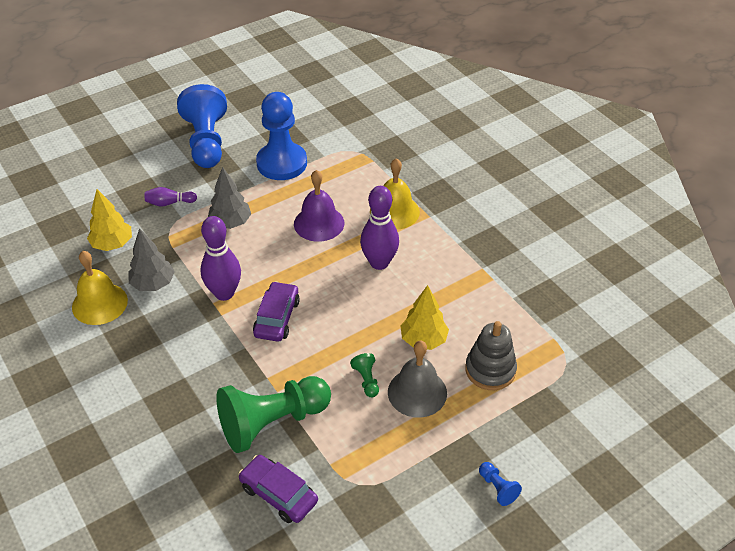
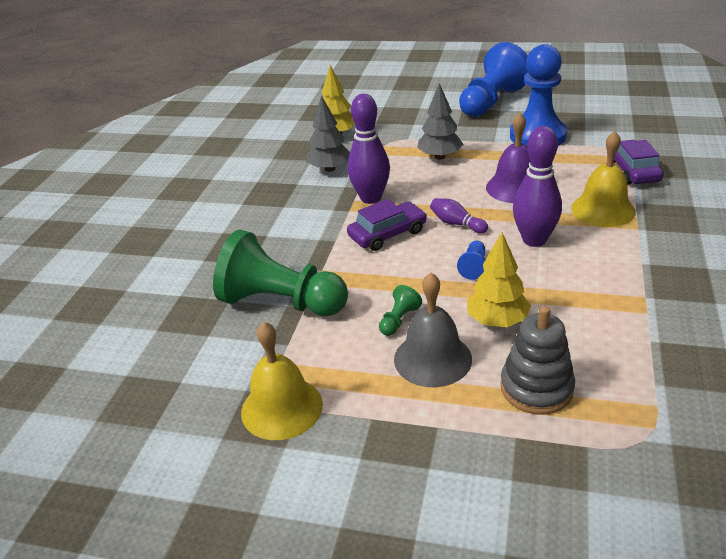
camera: 50 degrees right, 10 degrees down
(99, 303) = (280, 164): yellow bell -> yellow bell (282, 408)
(169, 203) = (411, 127): purple bowling pin -> purple bowling pin (456, 224)
(278, 494) = (213, 355): purple car -> purple car (633, 171)
(497, 488) = (400, 500): blue pawn -> blue pawn (474, 267)

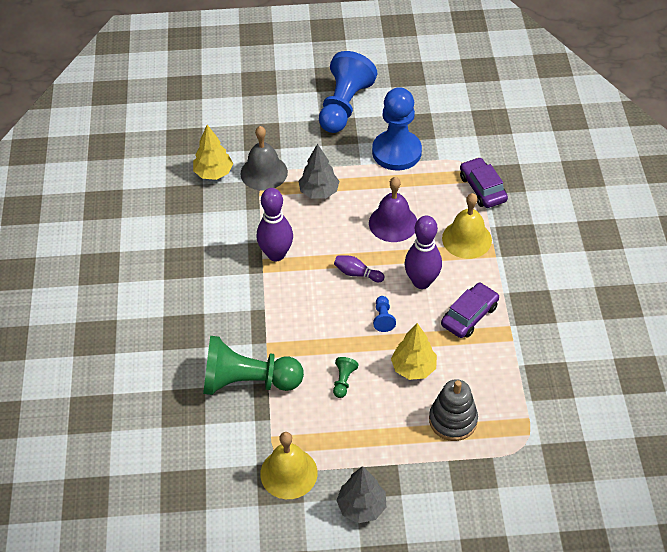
camera: 20 degrees left, 15 degrees up
(330, 169) = (225, 222): grey tree -> grey tree (361, 507)
(387, 234) = (305, 294): purple car -> purple car (469, 315)
(432, 359) = (378, 410): grey bell -> grey bell (264, 172)

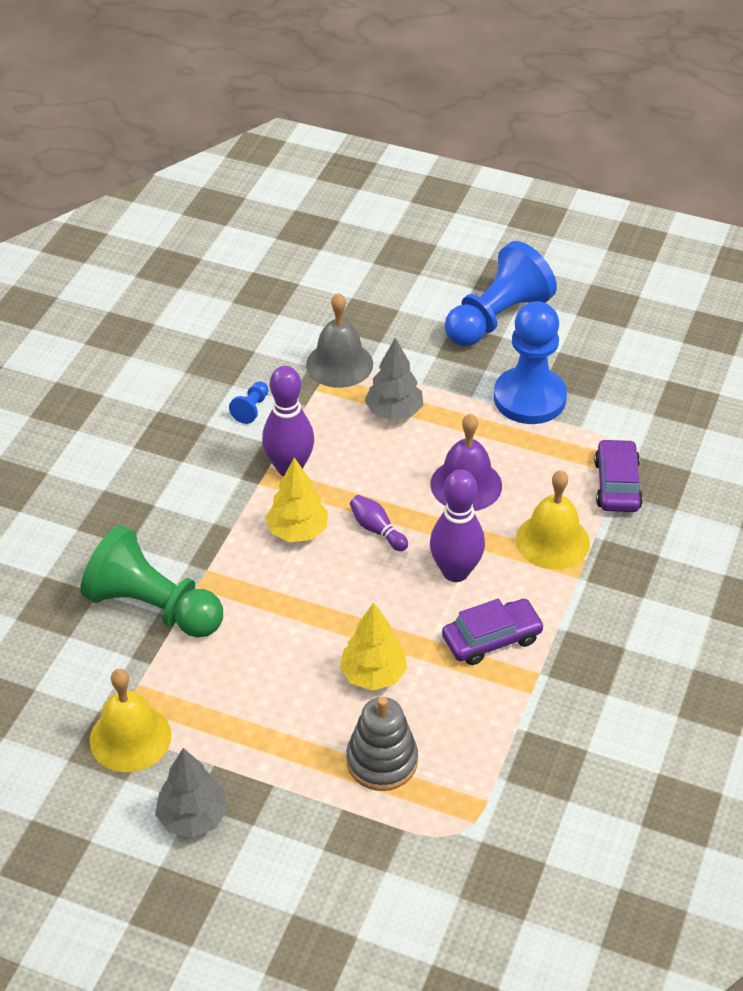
camera: 25 degrees right, 5 degrees down
(213, 173) = (276, 343): yellow tree -> yellow tree (297, 531)
(343, 381) = (272, 654): green pawn -> none
(383, 318) = (374, 598): blue pawn -> blue pawn (251, 409)

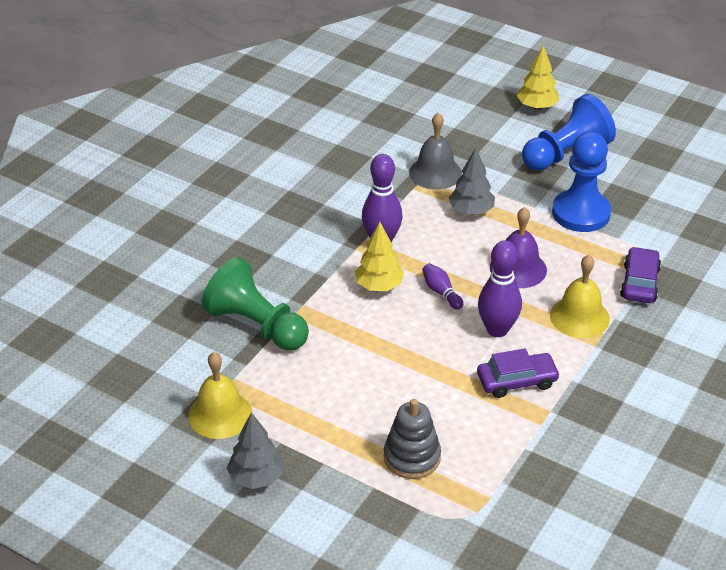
camera: 10 degrees right, 5 degrees down
(251, 409) = (360, 196): blue pawn -> none
(373, 675) = (417, 395): yellow tree -> yellow tree (537, 106)

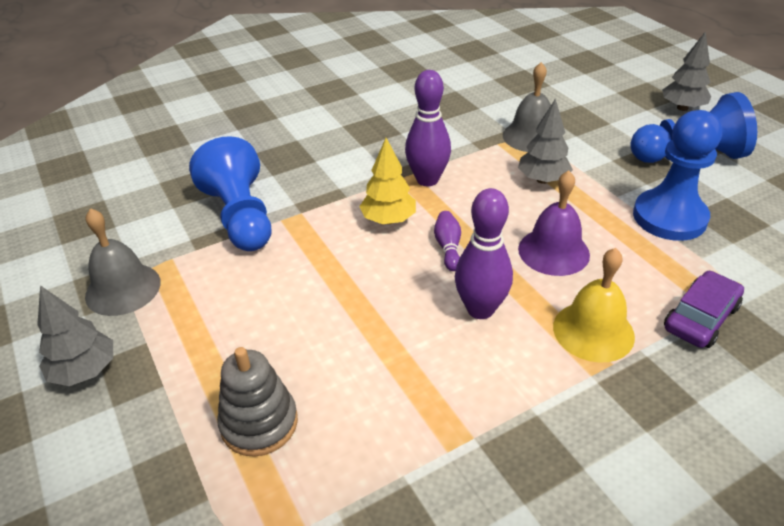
camera: 30 degrees right, 0 degrees up
(220, 414) = (123, 289): yellow bell -> grey bell
(257, 325) = (240, 217): green pawn -> blue pawn
(517, 381) = (458, 380): purple car -> none
(537, 106) = (682, 108): yellow tree -> grey tree

